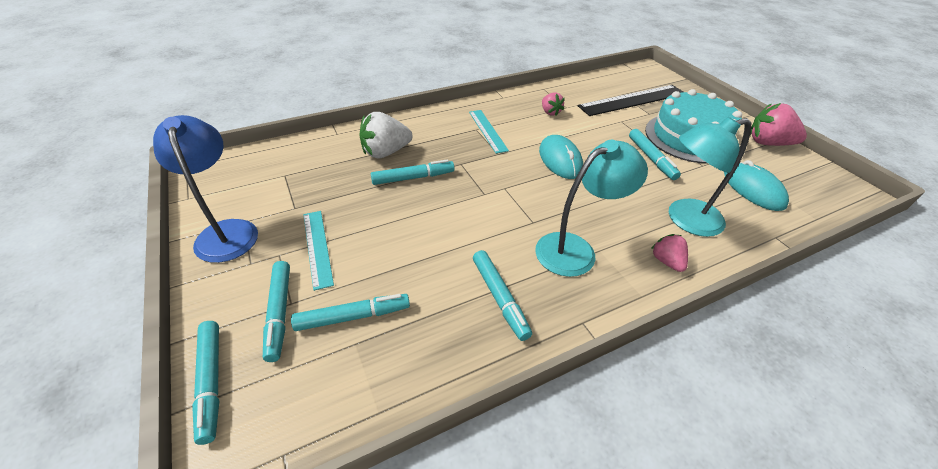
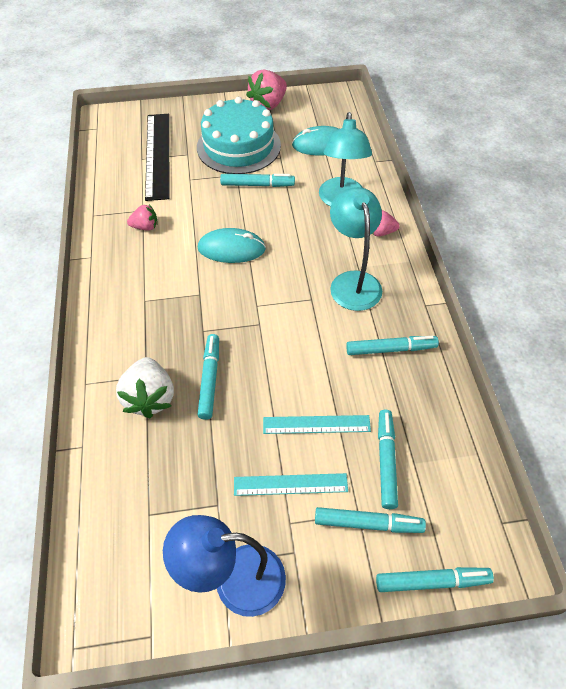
camera: 70 degrees left, 10 degrees up
(488, 130) = (153, 291): turquoise ruler -> turquoise ruler (316, 424)

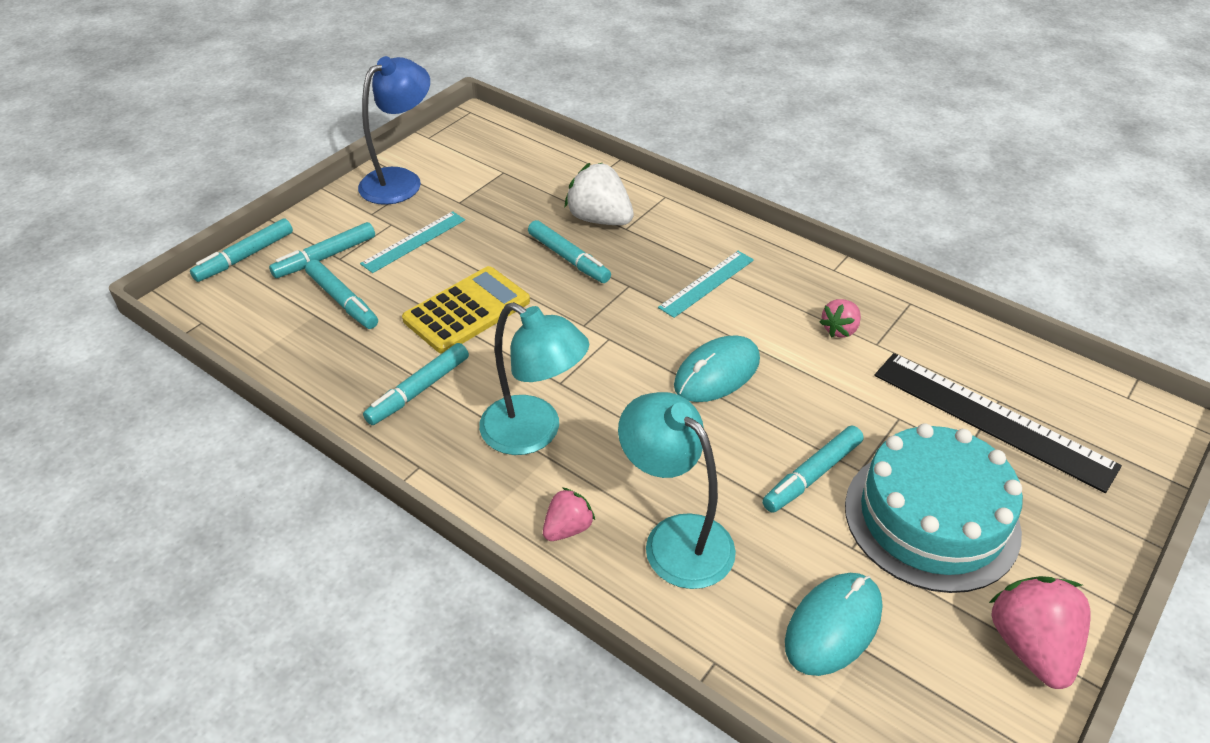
camera: 135 degrees right, 10 degrees down
(313, 386) = (467, 311): none -> yellow calculator
(316, 424) = (433, 287): turquoise ruler -> turquoise ruler (707, 283)

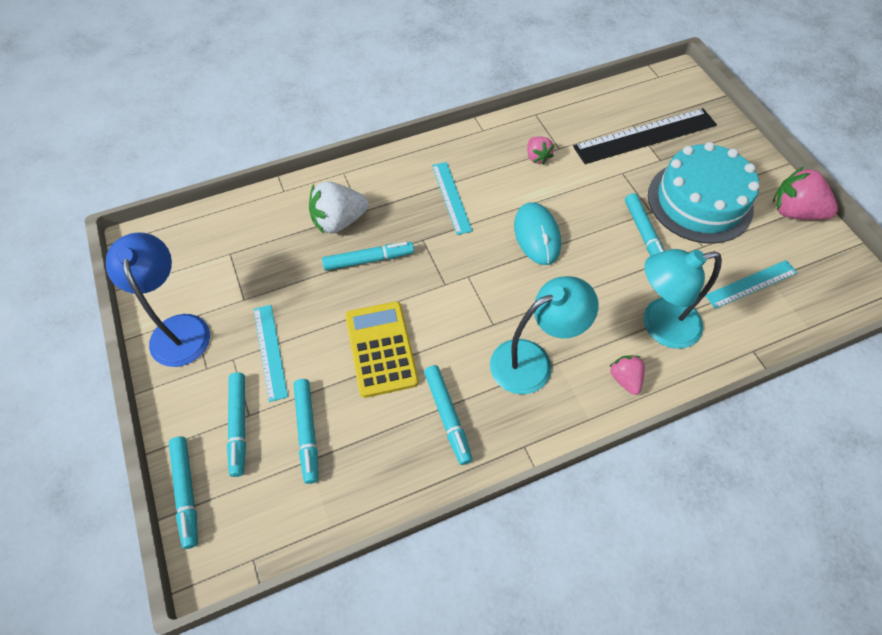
camera: 60 degrees left, 15 degrees up
(342, 301) = (307, 432): turquoise marker -> turquoise marker turned 90 degrees clockwise
(833, 625) = (751, 284): turquoise mouse -> turquoise ruler

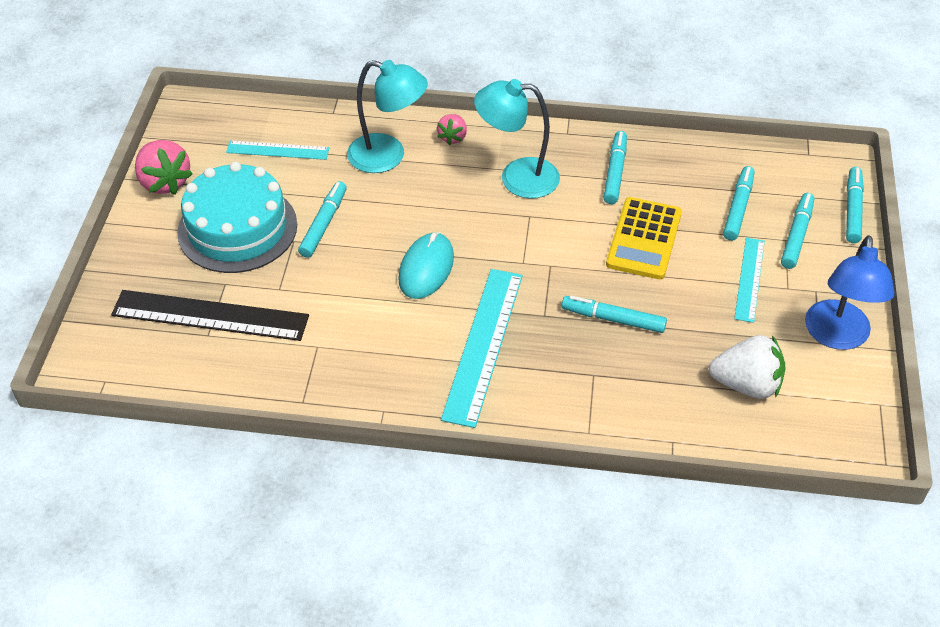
camera: 150 degrees left, 10 degrees down
(339, 221) = (624, 374): white strawberry -> white strawberry (746, 384)
(451, 197) = (483, 345): turquoise ruler -> turquoise ruler, size x1.71
(537, 157) = (351, 346): pink strawberry -> none

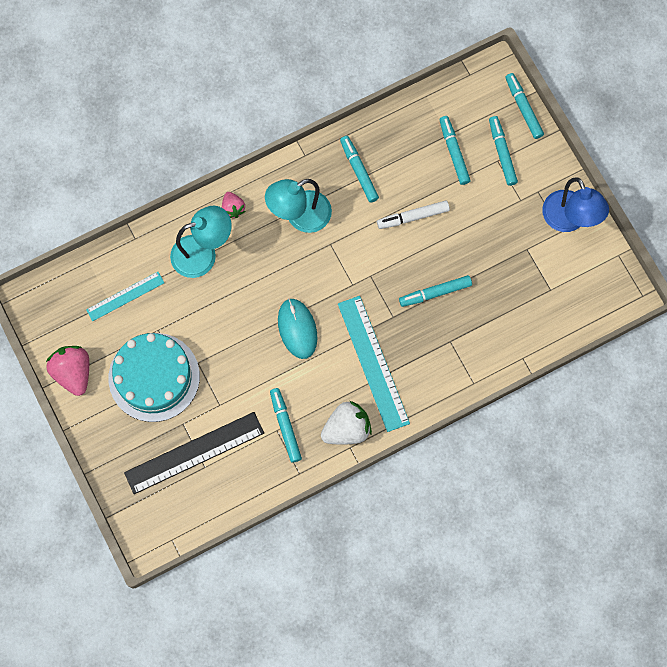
camera: 35 degrees left, 25 degrees up
(164, 182) = (73, 372): pink strawberry -> pink strawberry turned 135 degrees counterclockwise
(324, 224) = (206, 337): turquoise marker -> turquoise marker (285, 426)
(643, 239) = (413, 217): yellow calculator -> white marker
(746, 384) = (539, 290): white strawberry -> white strawberry (347, 429)
(749, 279) = (494, 208): turquoise ruler -> none

